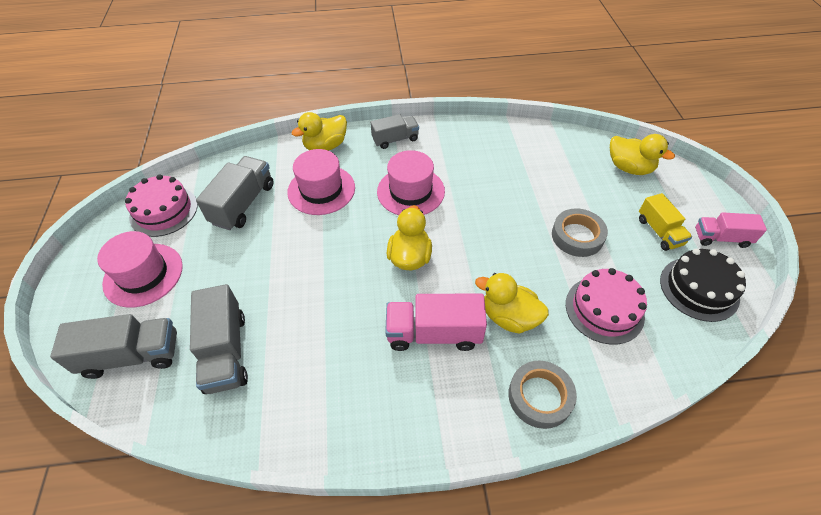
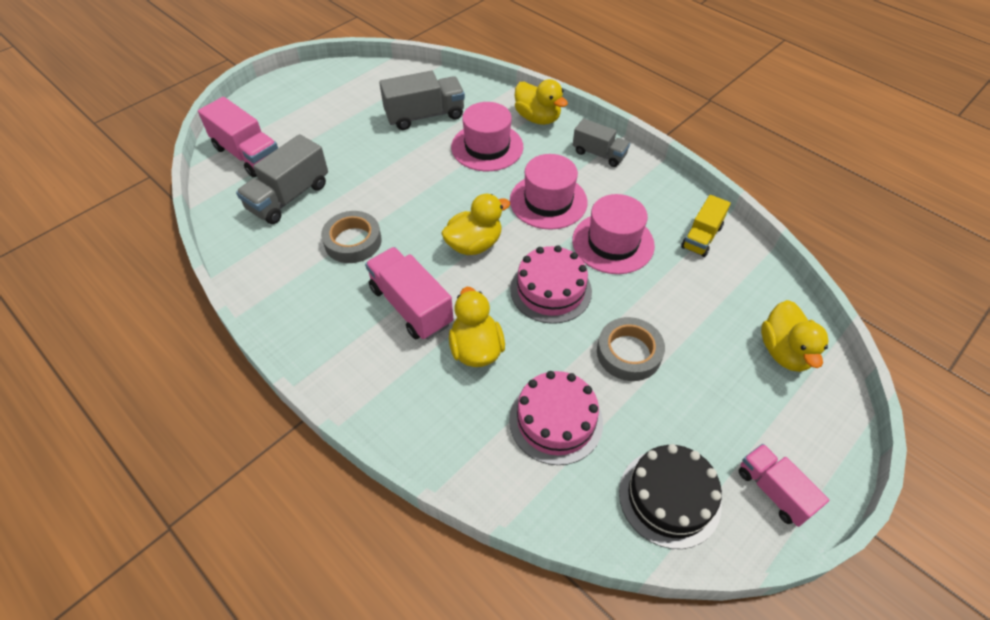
camera: 50 degrees right, 0 degrees up
(132, 355) = (247, 154): grey truck -> pink truck
(143, 275) = (313, 113): pink hat -> pink hat (613, 243)
(164, 211) = (375, 82): pink cake -> pink cake (550, 290)
(325, 146) = (537, 118): yellow duck -> yellow duck turned 150 degrees counterclockwise
(540, 396) = (411, 416): grey tape -> grey tape (353, 241)
(659, 231) = (715, 423): yellow truck -> yellow truck (701, 237)

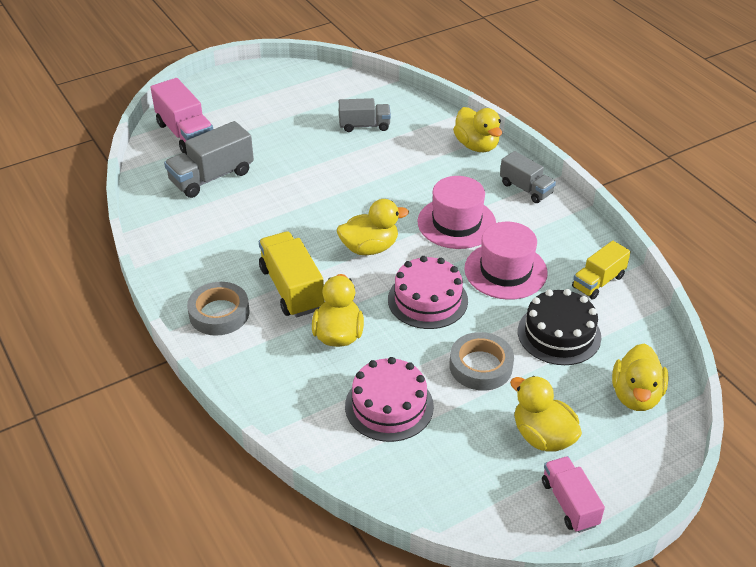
camera: 15 degrees right, 10 degrees down
(353, 241) = (257, 225): grey tape -> grey tape (219, 313)
(411, 306) = (292, 288): pink truck -> yellow truck
(425, 115) = (364, 125): grey truck -> grey truck, size x0.65
(487, 147) = (415, 164): pink hat -> none
(669, 497) = (468, 487): black cake -> black cake (559, 334)
(718, 419) = (542, 436): none -> yellow duck

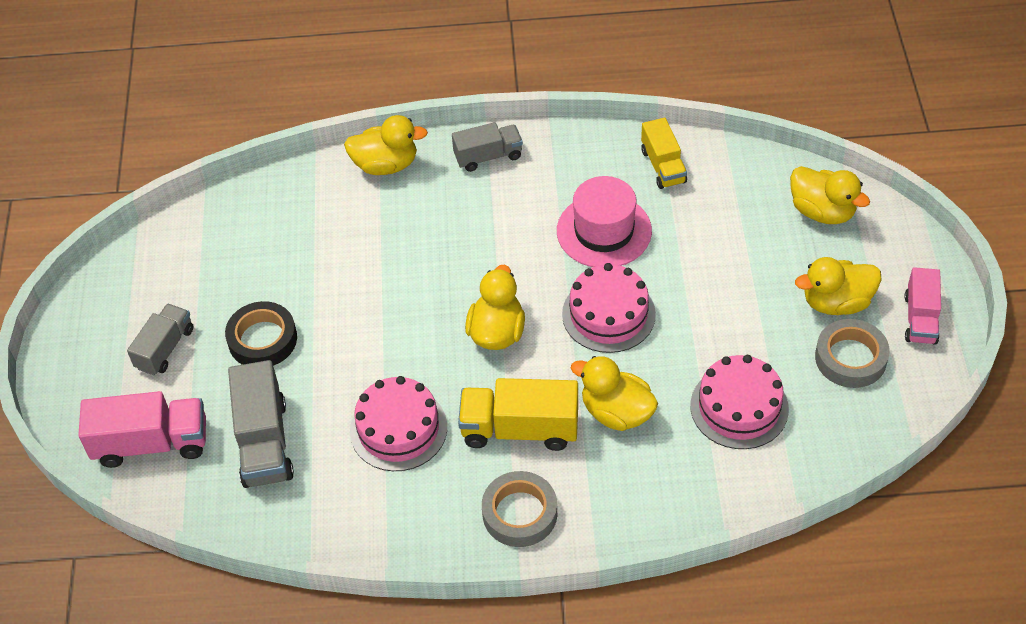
camera: 60 degrees left, 10 degrees up
(257, 230) = (398, 429): none -> pink cake
(291, 147) = (262, 339): none -> black tape
(364, 125) = (272, 251): grey truck -> grey truck (165, 348)
(456, 223) = (505, 239): pink hat -> none
(480, 366) = (725, 310): grey tape -> grey tape (850, 358)
(559, 334) = (716, 230): black cake -> none
(569, 503) = (920, 319): pink truck -> pink truck turned 90 degrees counterclockwise

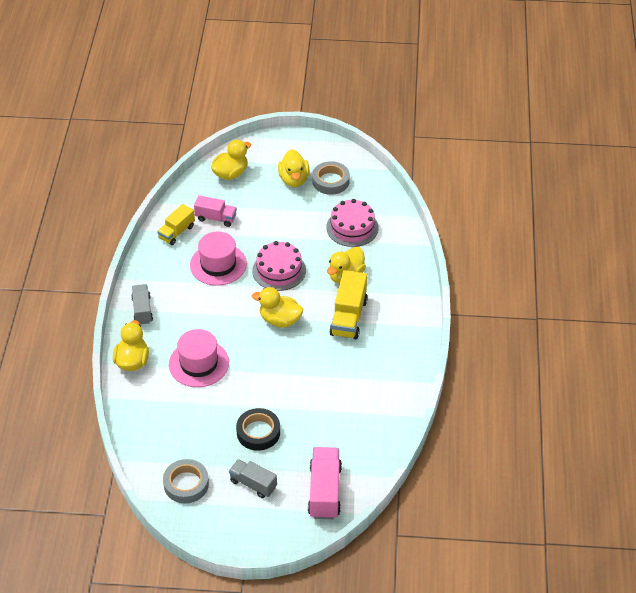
camera: 85 degrees left, 5 degrees down
(264, 442) = (335, 434): grey truck -> none
(391, 243) = (199, 363): none -> pink hat
(398, 429) = (338, 370): pink cake -> none
(520, 513) = (402, 323): grey tape -> grey tape (186, 484)
(663, 166) = (177, 232): yellow truck -> yellow truck turned 135 degrees clockwise
(920, 319) = (312, 151): pink truck -> pink truck (216, 218)

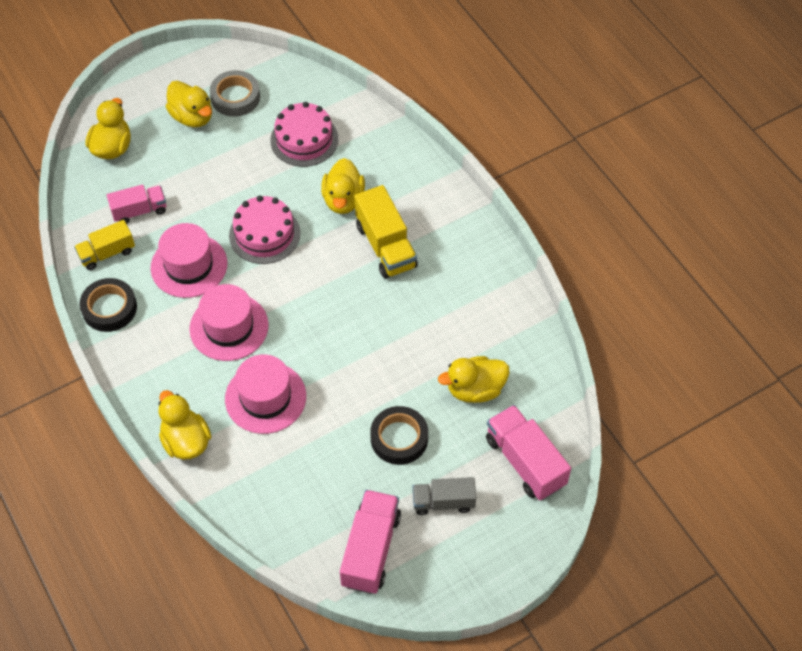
camera: 35 degrees left, 10 degrees up
(142, 310) = (145, 372): grey truck -> none
(152, 264) = (109, 308): none -> black tape
(177, 232) = (107, 253): yellow truck -> yellow truck turned 60 degrees clockwise
(186, 484) = (371, 550): grey tape -> pink truck
(211, 312) = (229, 327): none -> pink hat
(280, 320) = (314, 292): yellow duck -> yellow duck (475, 389)

